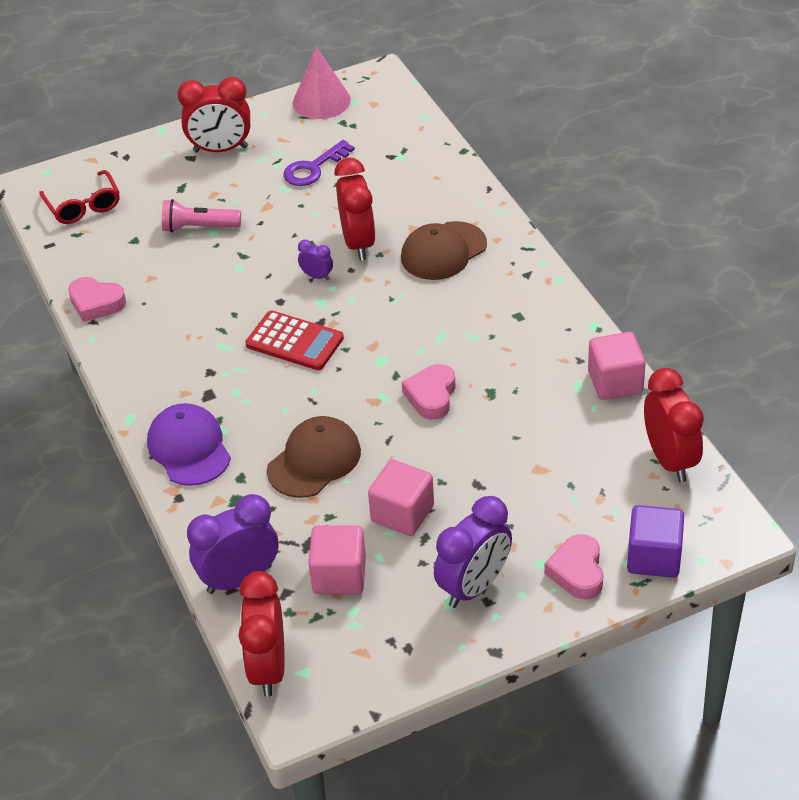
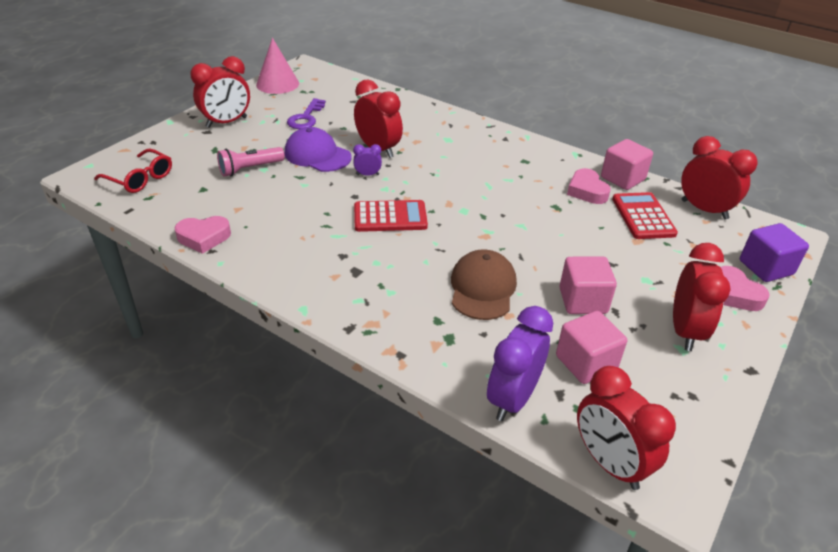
camera: 35 degrees left, 5 degrees down
(189, 448) = (375, 314): purple cap -> purple cap (317, 155)
(431, 396) = (520, 220): pink heart -> pink heart (587, 191)
(443, 251) = (440, 140): brown cap -> none
(474, 587) = (685, 331): purple clock -> red clock
(582, 441) = (643, 216): none -> red calculator

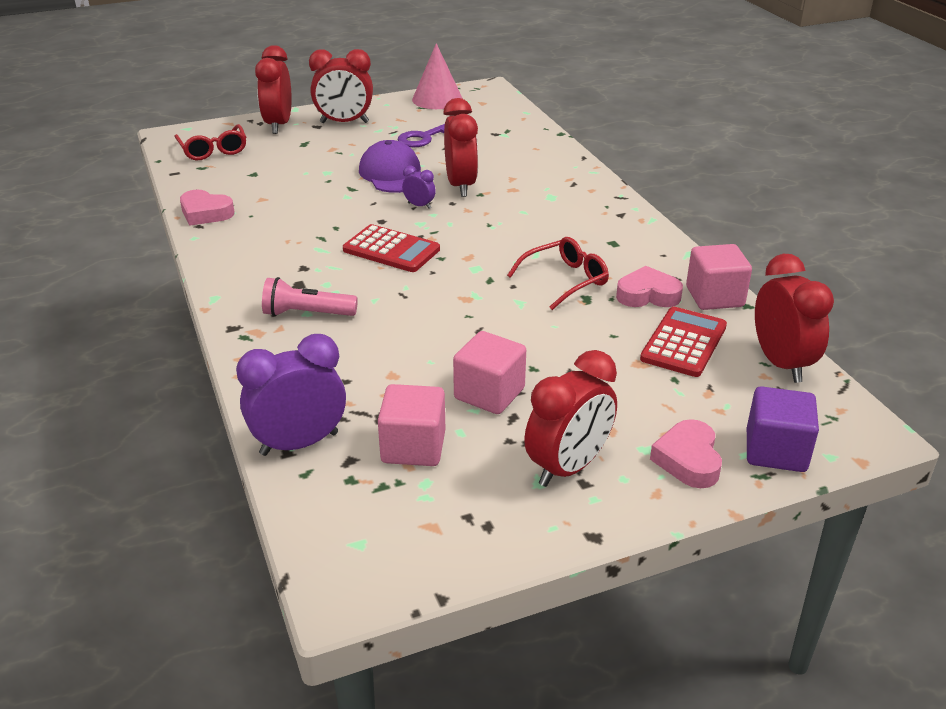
camera: 35 degrees right, 5 degrees down
(250, 169) = (314, 169): pink flashlight -> pink flashlight (306, 314)
(482, 288) = (398, 343): brown cap -> none
(529, 198) = (565, 280): none -> red glasses
(587, 191) = (647, 295): pink heart -> pink heart turned 75 degrees clockwise
(609, 463) = (316, 536): red clock -> red clock (278, 125)

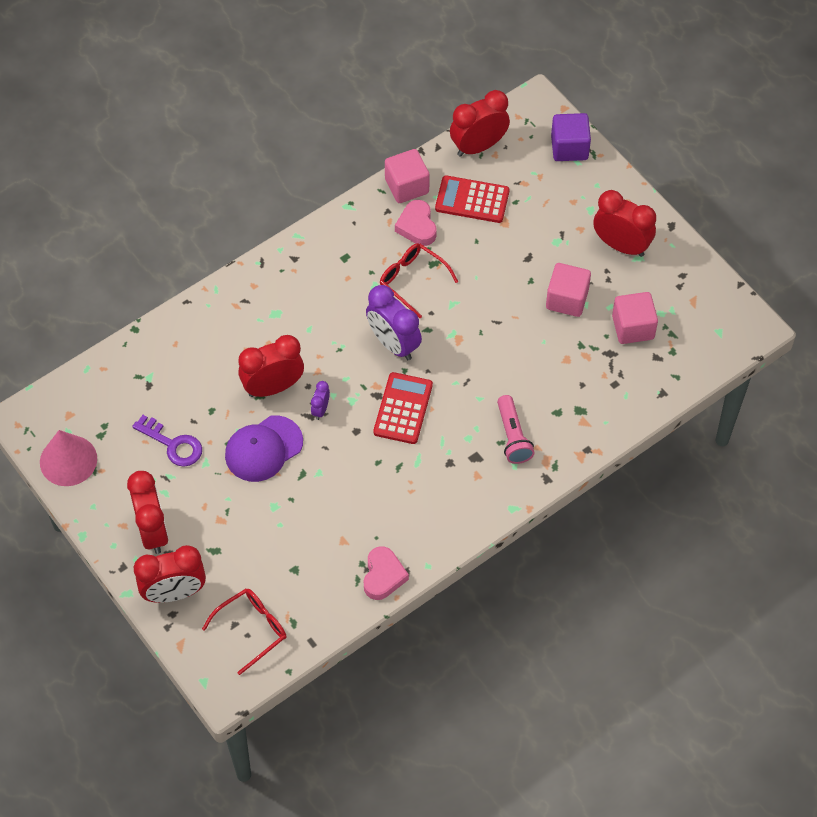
camera: 105 degrees left, 25 degrees up
(299, 443) = (652, 389): purple clock -> purple clock (393, 344)
(688, 460) = (593, 188): pink heart -> none

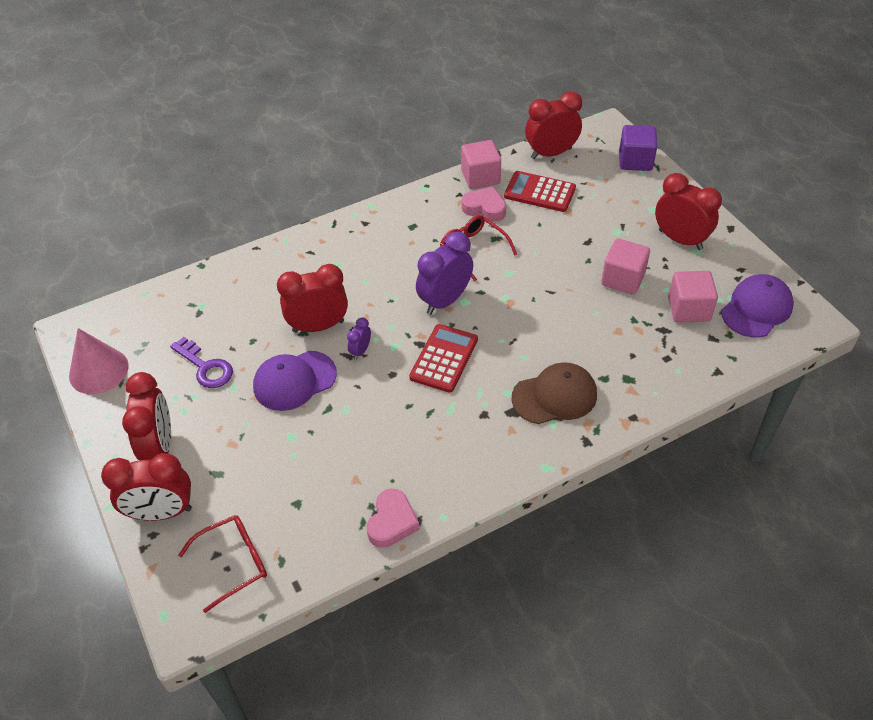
camera: 10 degrees right, 10 degrees down
(393, 344) = (445, 300): purple clock -> purple clock turned 75 degrees clockwise
(417, 226) = (484, 208): pink heart -> pink heart turned 120 degrees clockwise
(513, 436) = (554, 396): pink flashlight -> brown cap
(698, 319) = (756, 309): none -> purple cap

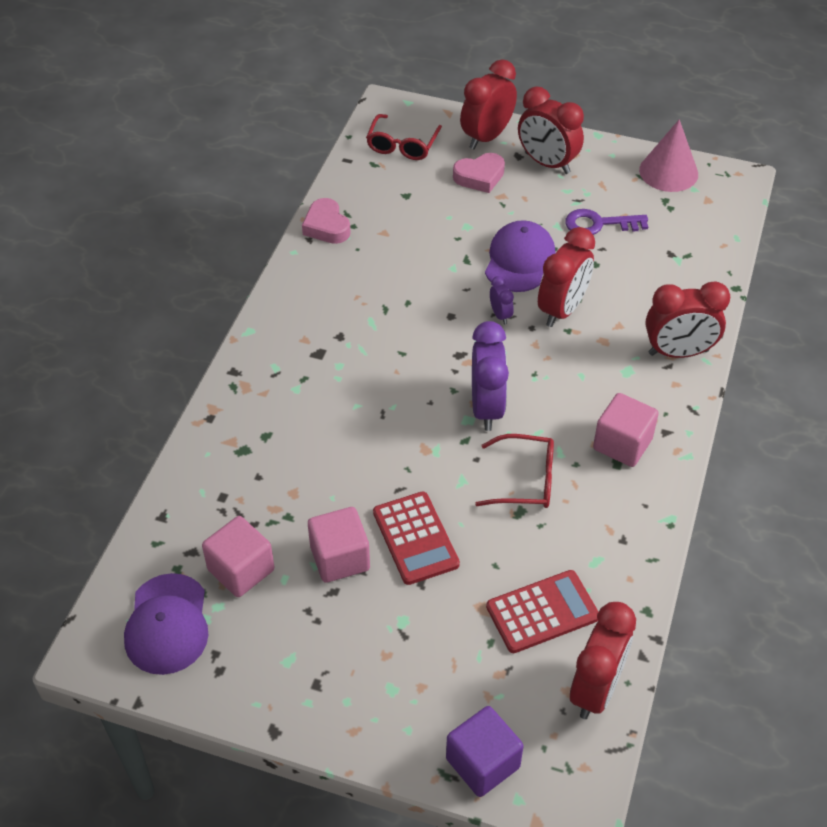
camera: 135 degrees right, 0 degrees up
(444, 358) = (424, 356): red calculator -> red calculator (415, 538)
(480, 177) = (630, 582): pink cube -> pink cube (622, 444)
(484, 208) = (575, 542): pink heart -> pink heart (479, 177)
(554, 396) = (295, 390): brown cap -> none
(680, 240) = (320, 663): red clock -> red clock (678, 352)

